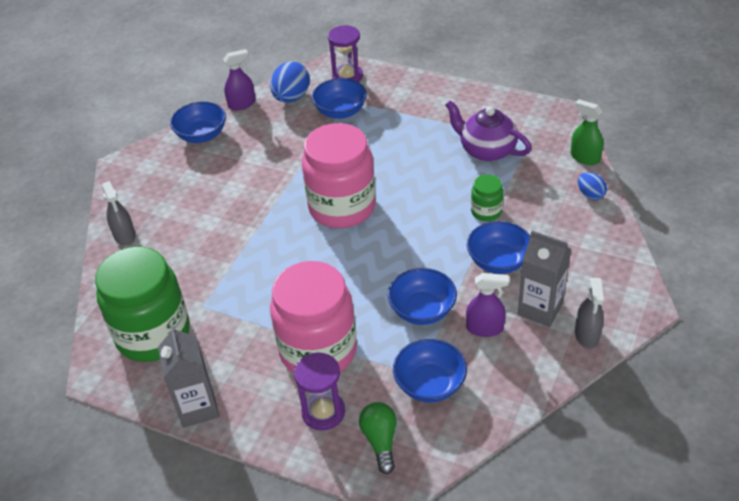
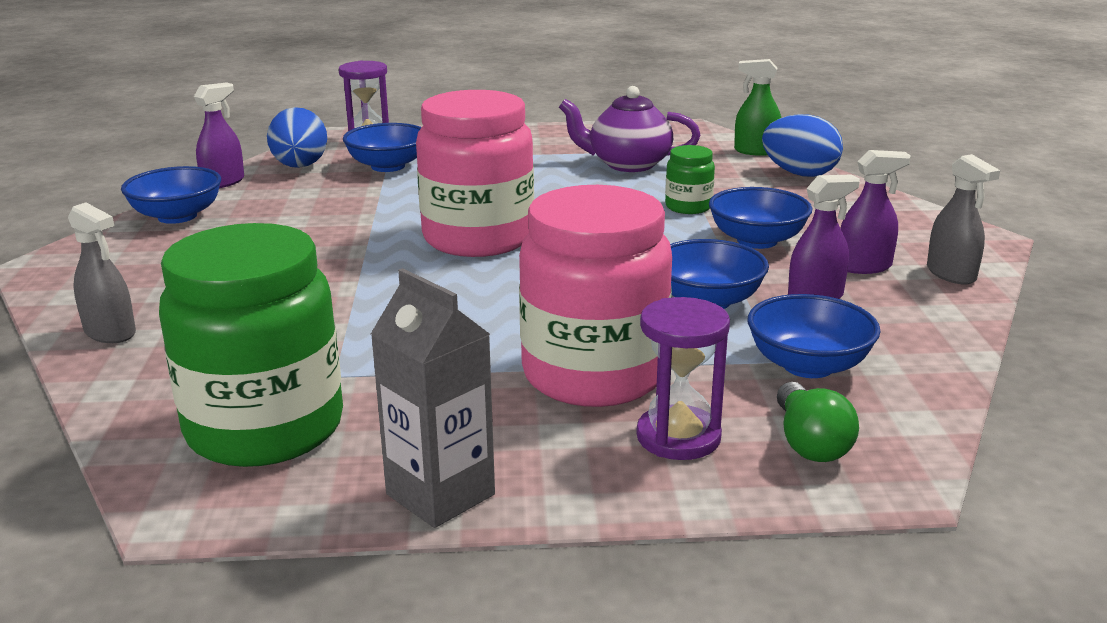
camera: 30 degrees left, 20 degrees down
(380, 441) = (809, 443): green light bulb -> green light bulb turned 150 degrees counterclockwise
(540, 309) = (864, 266): grey carton -> purple spray bottle
(590, 195) = (799, 174): blue egg -> blue egg, size x1.74

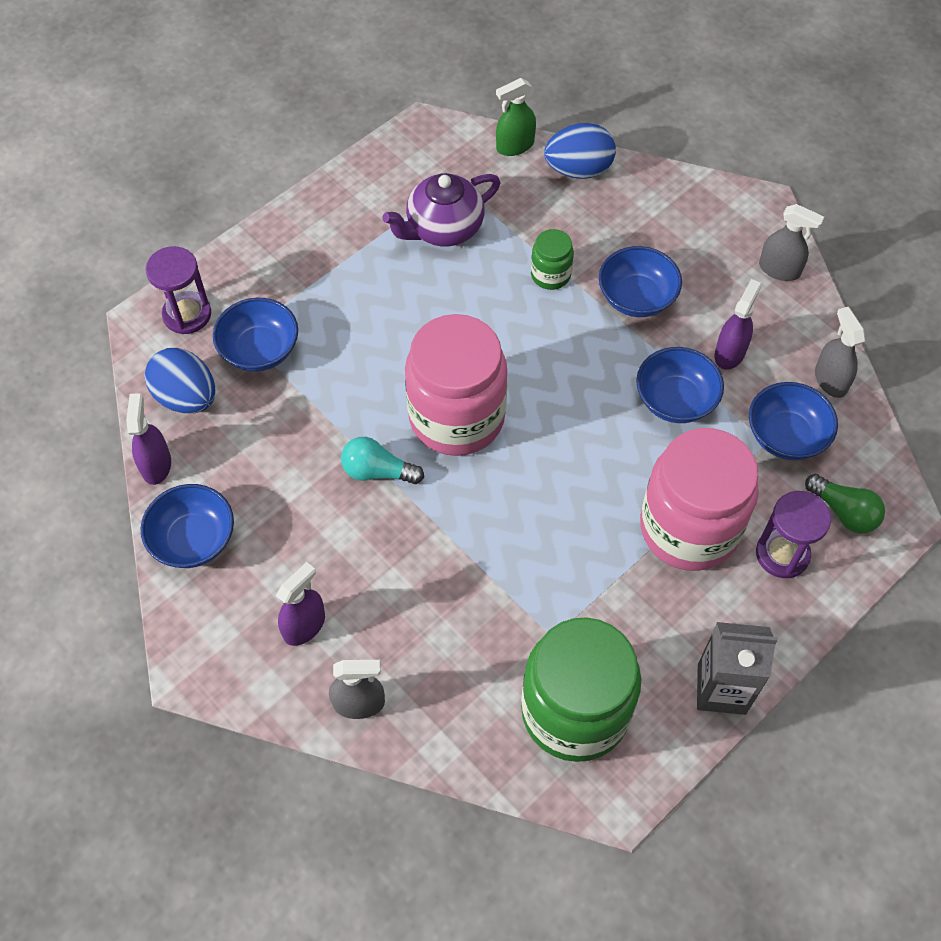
camera: 40 degrees left, 35 degrees up
(364, 238) = (377, 471): none -> turquoise light bulb
(864, 266) = (726, 292): purple spray bottle -> purple spray bottle (304, 625)
(923, 353) = (830, 380): none -> grey spray bottle

